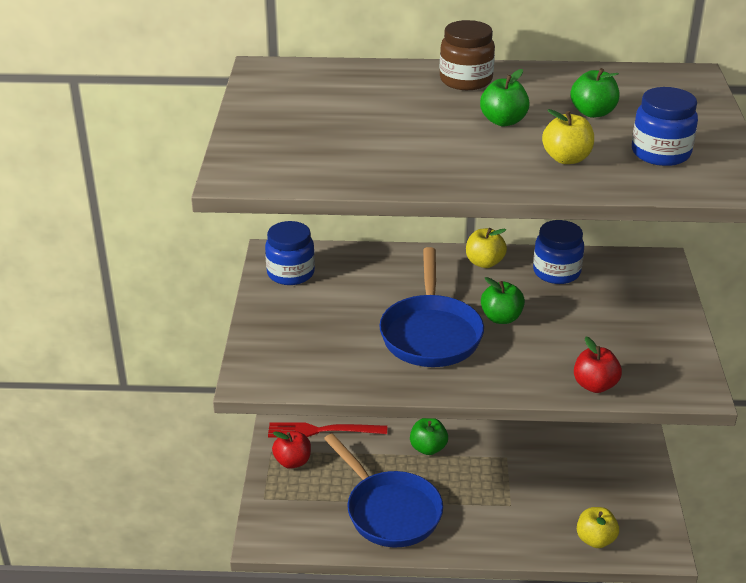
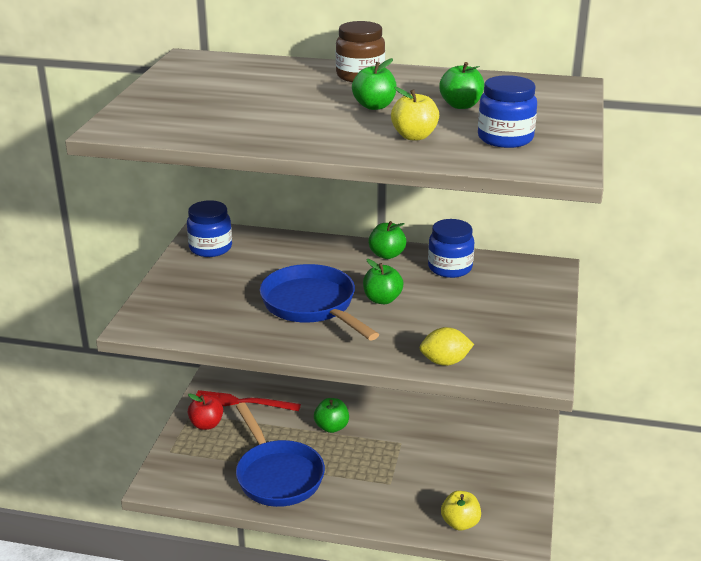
camera: 10 degrees right, 5 degrees down
(431, 333) = (312, 305): blue pan -> blue pan turned 135 degrees clockwise
(484, 262) = (387, 255): yellow apple -> green apple
(595, 385) = (445, 362): red apple -> yellow lemon

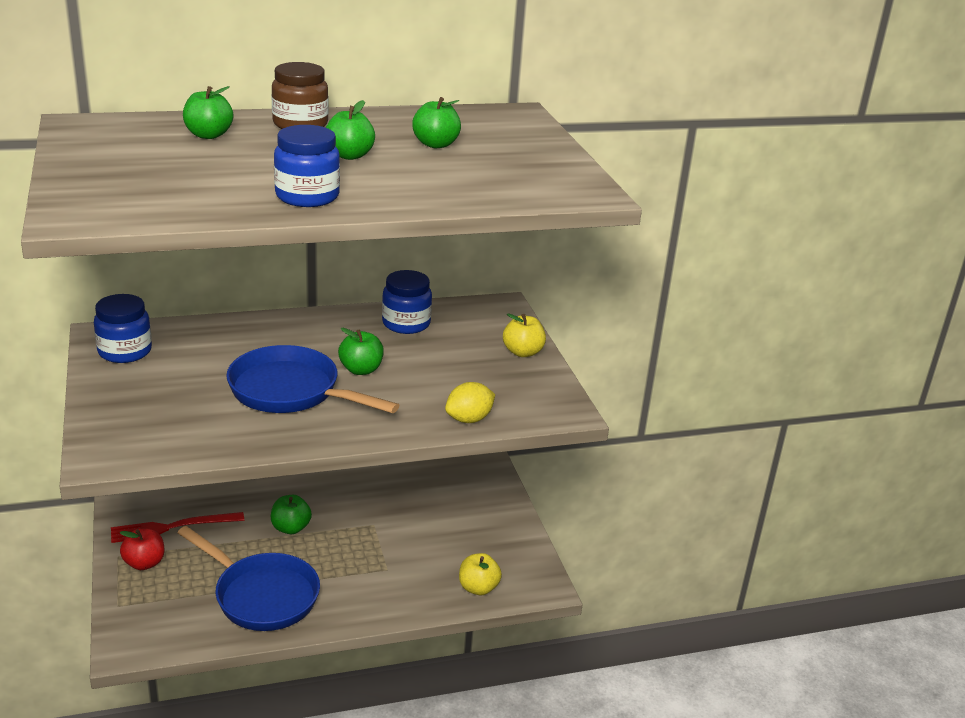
camera: 30 degrees left, 0 degrees up
(387, 255) = (332, 322): green apple -> green apple (208, 135)
(414, 136) = (422, 182): yellow apple -> yellow apple (523, 352)
(505, 138) = (511, 173): blue jar -> blue jar (307, 196)

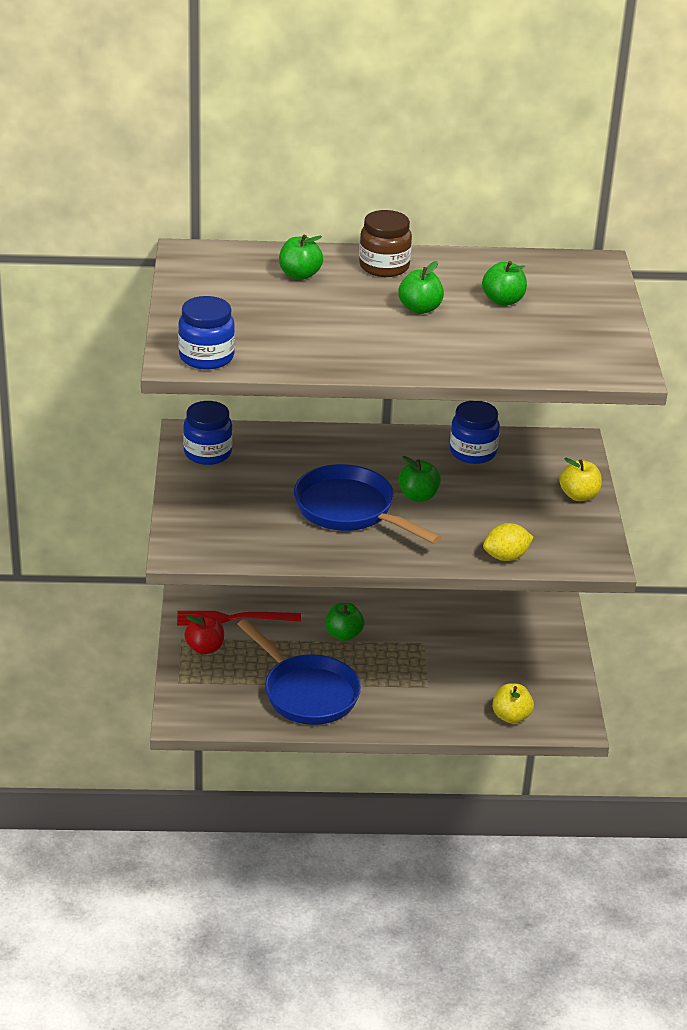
camera: 15 degrees right, 5 degrees up
(307, 196) = (372, 353): blue jar -> blue jar (206, 357)

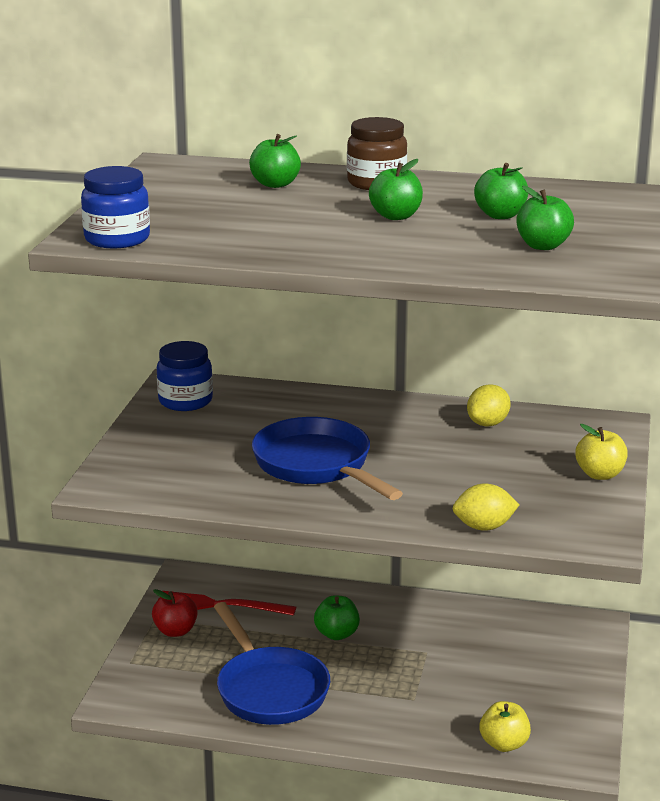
camera: 15 degrees right, 10 degrees down
(418, 496) = (404, 459): green apple -> green apple (543, 246)
(473, 452) = (488, 423): blue jar -> yellow lemon

